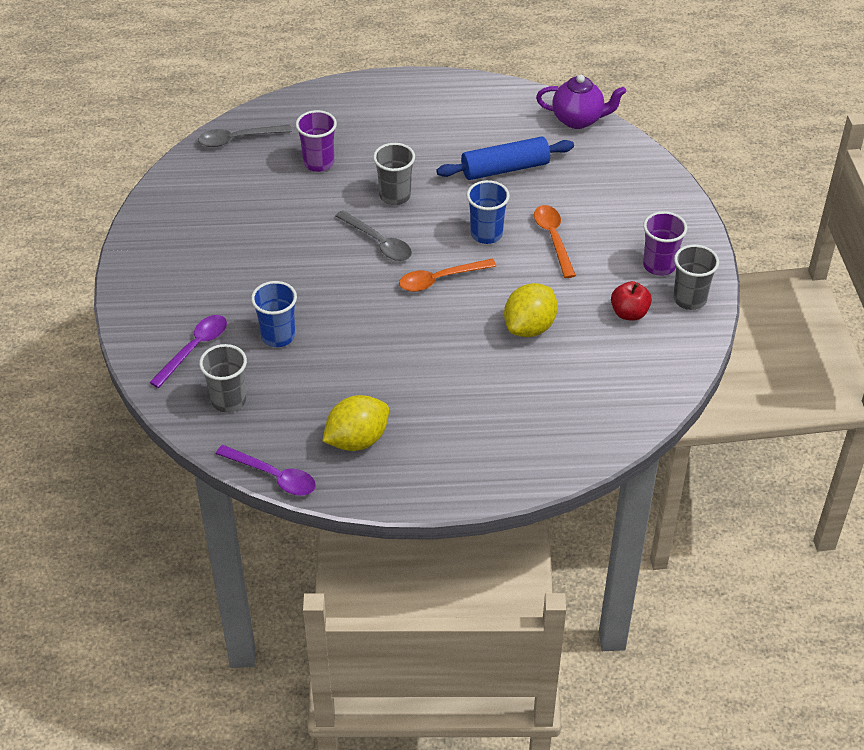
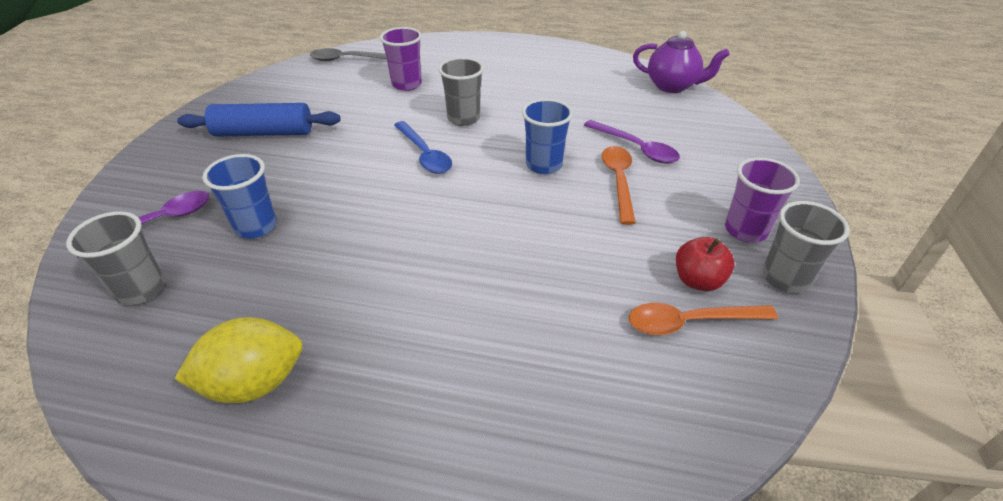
camera: 15 degrees right, 5 degrees down
(273, 476) = (103, 414): purple spoon -> purple spoon (636, 148)
(378, 242) = (424, 154): grey spoon -> blue spoon
(440, 279) = (472, 200): orange spoon -> orange spoon (690, 322)
(505, 169) = (585, 113): blue rolling pin -> blue rolling pin (264, 133)
(529, 327) = (559, 273): yellow lemon -> none

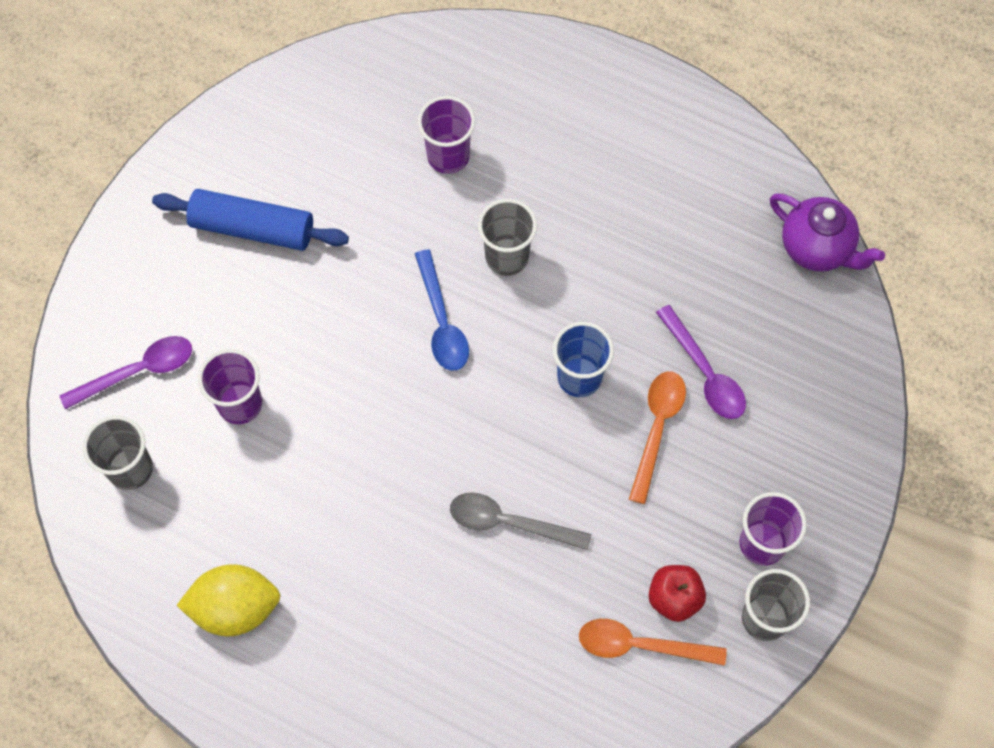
camera: 15 degrees right, 25 degrees up
(256, 227) = (240, 404): blue cup -> purple cup
(348, 59) = (376, 69): grey spoon -> grey spoon (509, 523)

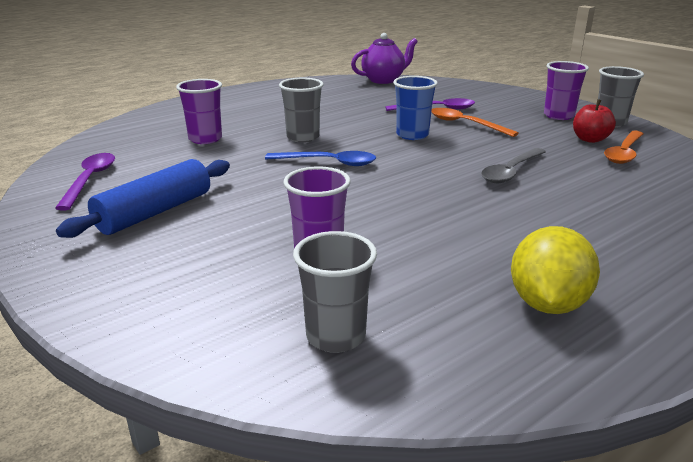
camera: 65 degrees left, 40 degrees down
(138, 371) = (222, 303): purple spoon -> purple spoon (90, 180)

